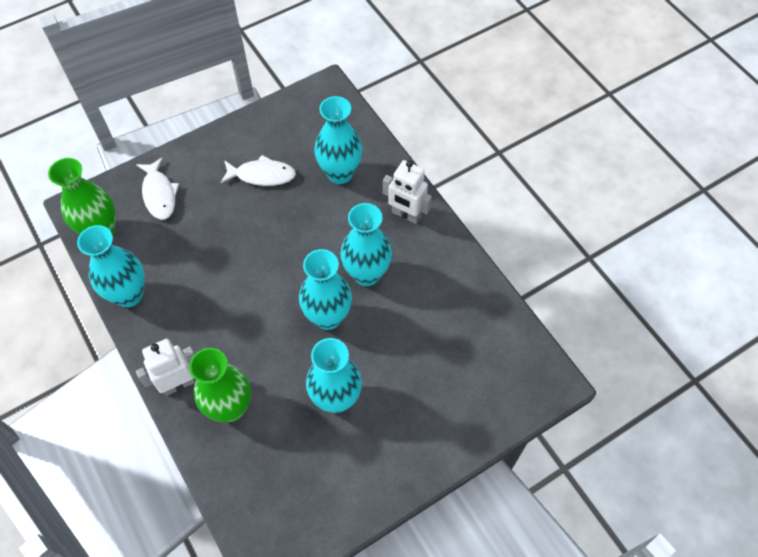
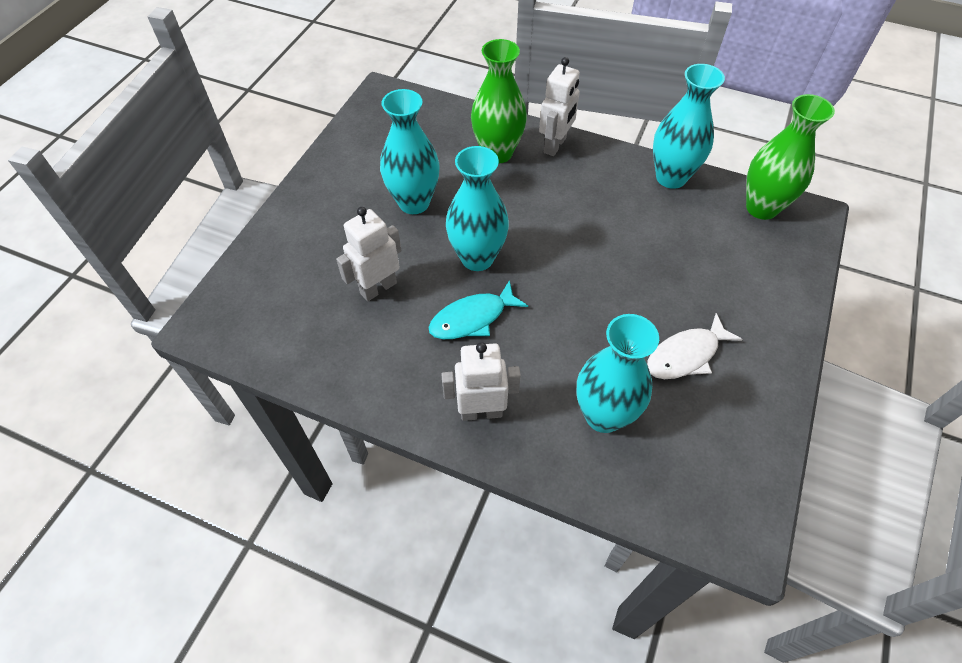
camera: 145 degrees right, 5 degrees down
(159, 194) = (759, 270): white fish -> none
(366, 274) = (472, 318): turquoise vase -> turquoise fish
(413, 336) = (378, 288): none -> white robot

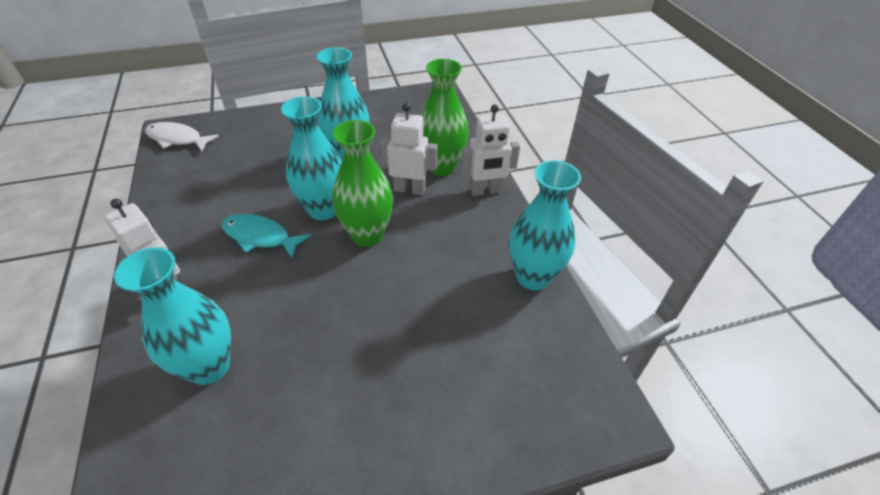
camera: 50 degrees right, 10 degrees down
(378, 288) = (254, 179): white robot -> white robot (409, 189)
(686, 355) = (321, 395): white fish -> white fish (177, 139)
(761, 208) = (572, 365): green vase -> green vase (367, 235)

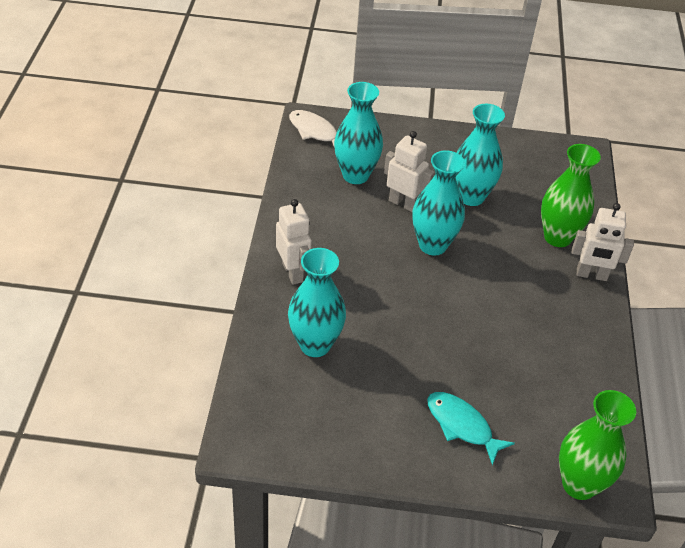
camera: 20 degrees right, 0 degrees up
(260, 237) = (372, 253): turquoise fish -> turquoise fish (462, 426)
(367, 235) = (465, 281): green vase -> green vase (579, 484)
(409, 189) = (518, 250): white robot -> white robot (403, 203)
(533, 277) = (601, 367): turquoise vase -> turquoise vase (355, 175)

